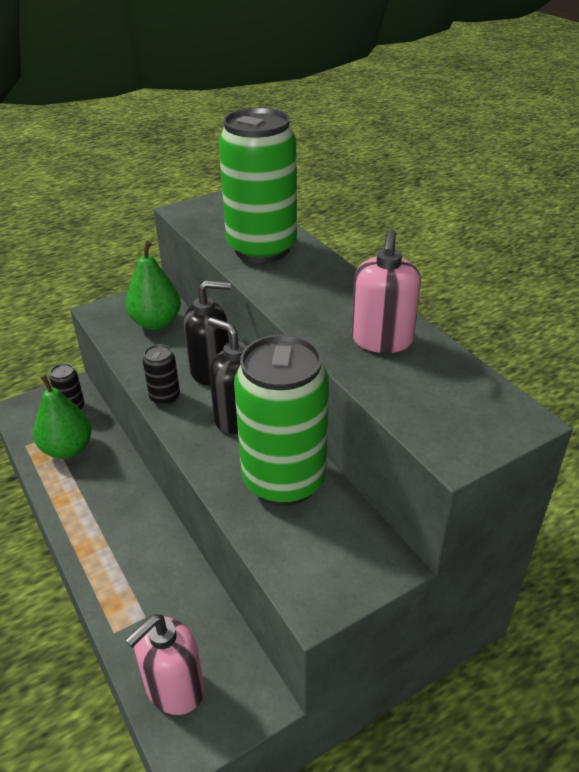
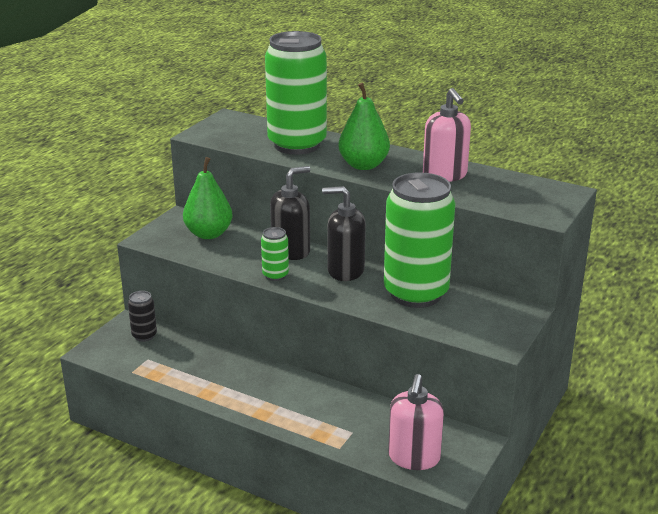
camera: 30 degrees left, 10 degrees down
(68, 449) = (174, 362): green pear -> green pear (363, 165)
(165, 397) = (275, 275): black can -> green can

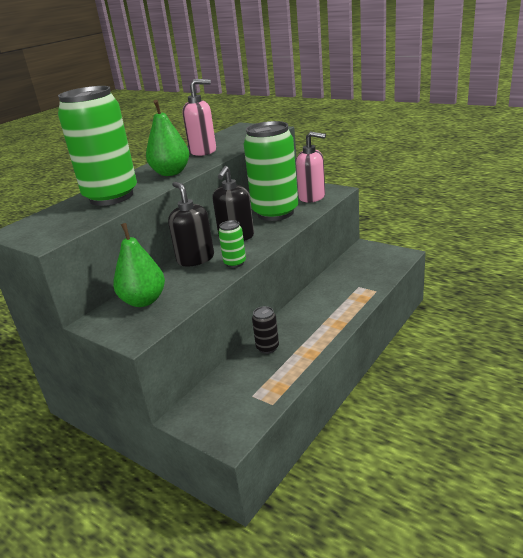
camera: 80 degrees left, 0 degrees up
(144, 336) = (211, 402): black can -> black can (267, 347)
(414, 458) = (383, 265): pink soap dispenser -> pink soap dispenser (312, 197)

